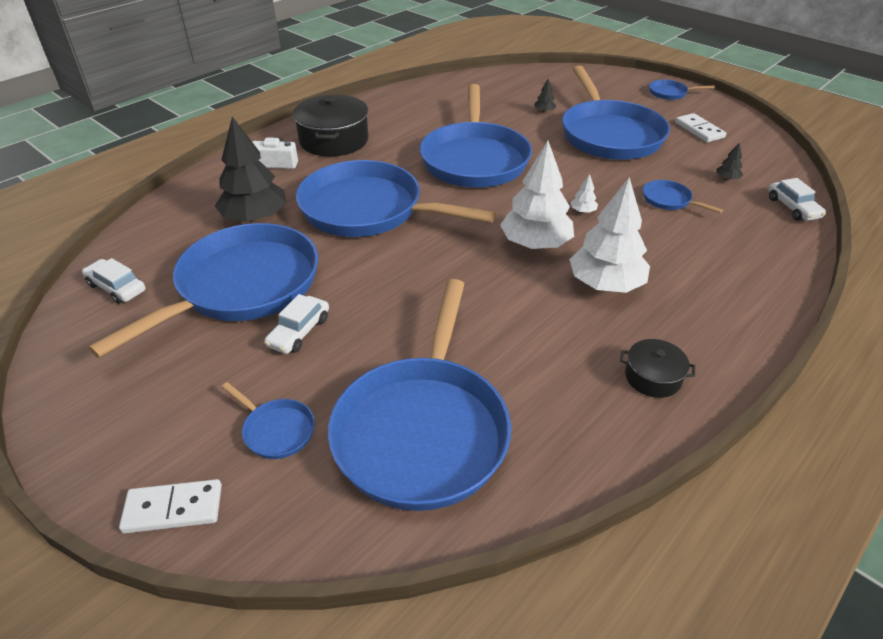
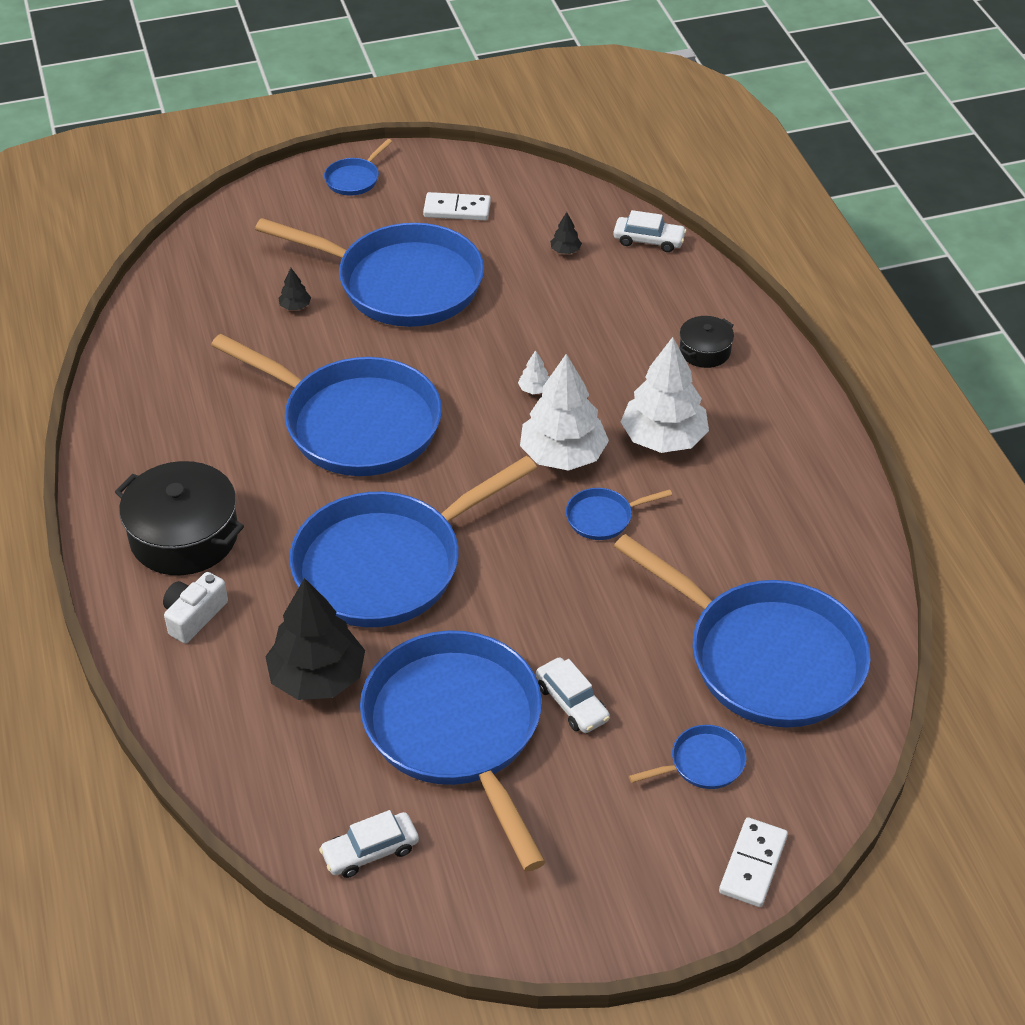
camera: 60 degrees left, 5 degrees up
(652, 377) = (801, 477): black pot -> black pot (705, 351)
(669, 200) = (568, 315): blue pan -> blue pan (603, 517)

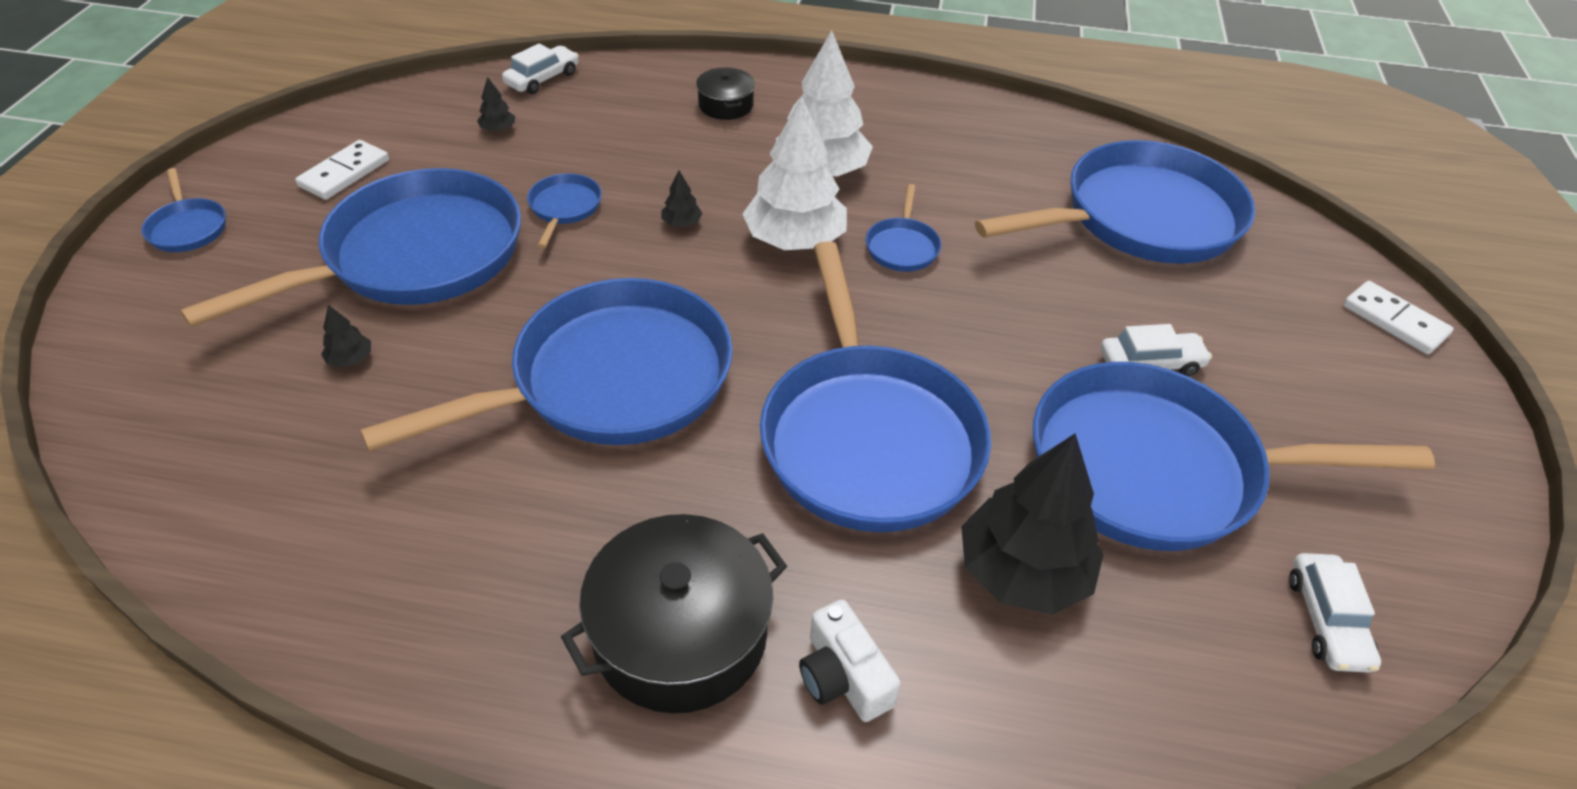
camera: 65 degrees left, 0 degrees up
(535, 389) = (682, 223): white tree -> black tree
(702, 763) = (1261, 305): blue pan -> blue pan (564, 208)

